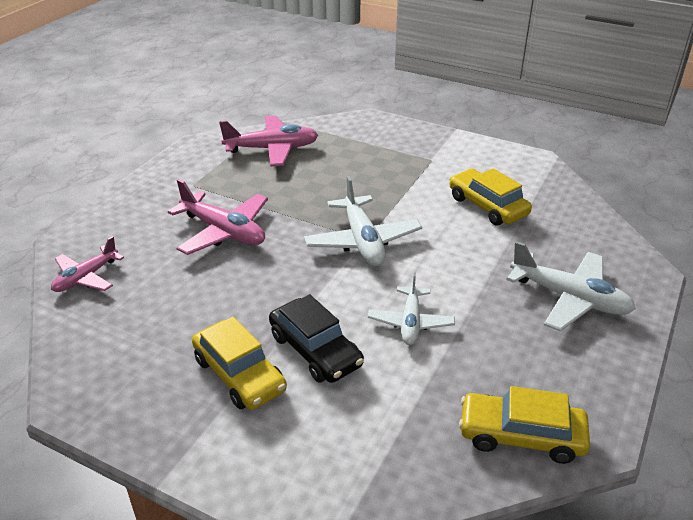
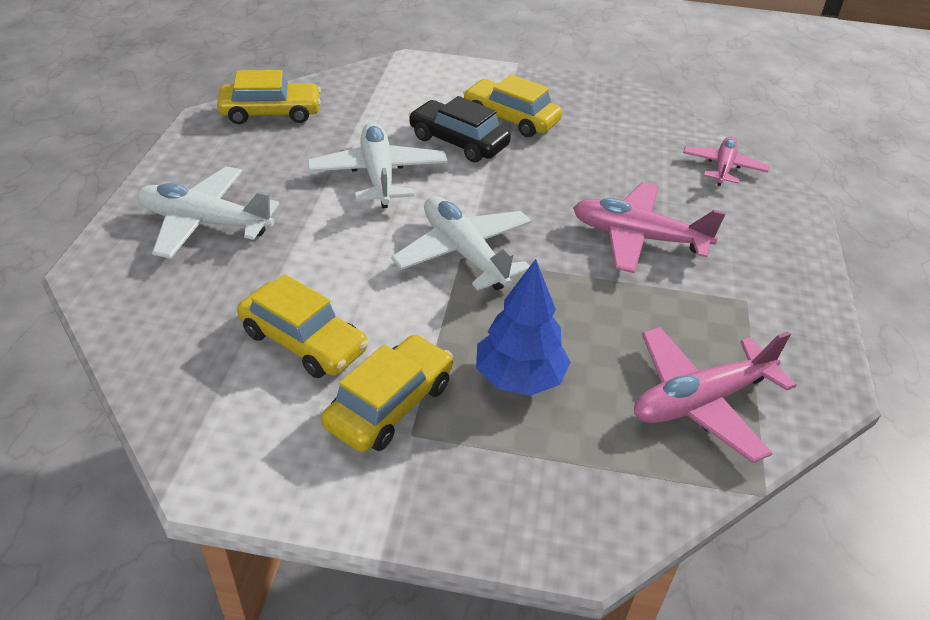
camera: 160 degrees right, 5 degrees up
(363, 171) = (519, 378): none -> blue tree
(410, 322) = (378, 175): white plane -> white plane, size x1.56
(440, 171) = (390, 404): none -> yellow car

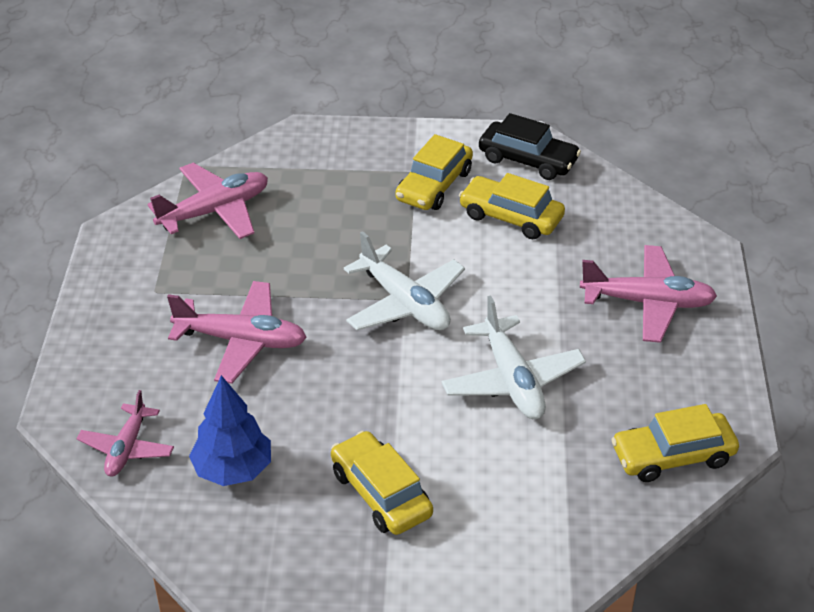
camera: 175 degrees right, 0 degrees up
(205, 223) = (647, 302): white plane -> pink plane
(458, 142) = (438, 442): black car -> black car (528, 160)
(511, 118) = (381, 493): yellow car -> yellow car turned 150 degrees counterclockwise
(519, 378) = (346, 211): blue tree -> blue tree (233, 470)

